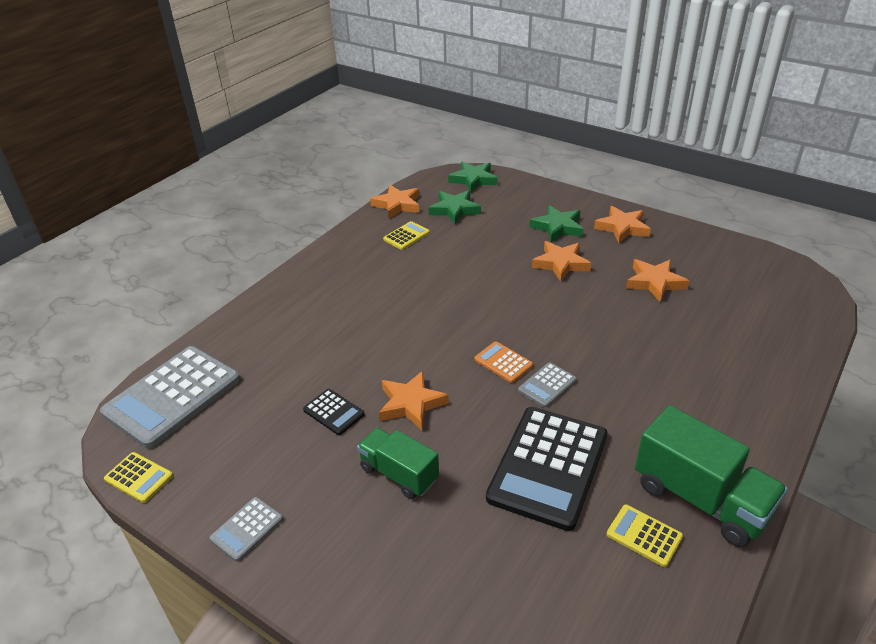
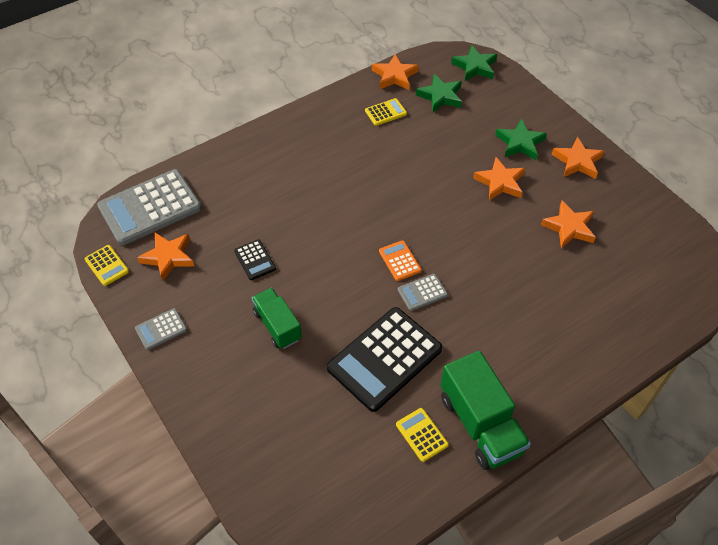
camera: 20 degrees right, 15 degrees up
(411, 404) = (313, 272): orange star -> orange star (168, 257)

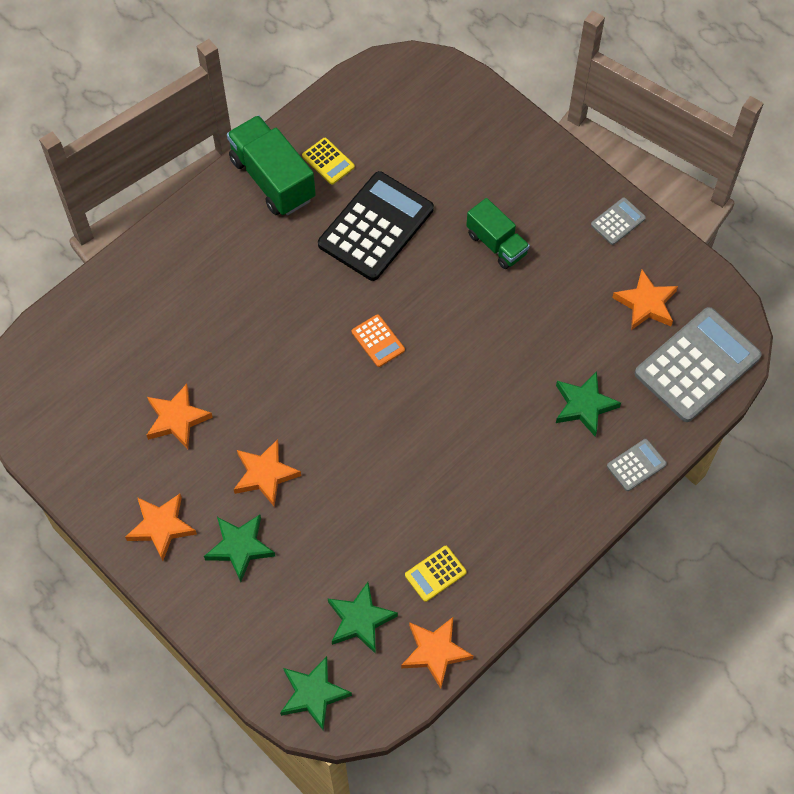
camera: 170 degrees right, 10 degrees up
(106, 265) = (711, 283): yellow calculator -> none
(248, 193) = (584, 405): none -> green star
(255, 260) = (546, 316): black calculator -> none
(422, 292) = (346, 306): grey calculator -> grey calculator (636, 465)

